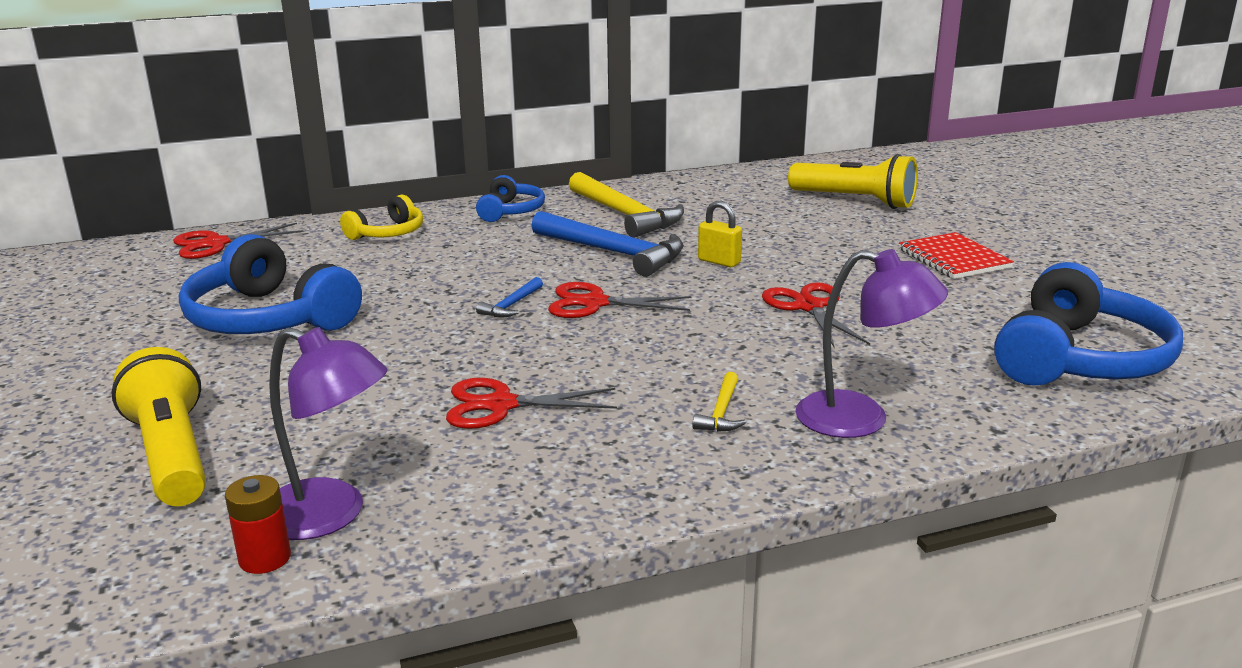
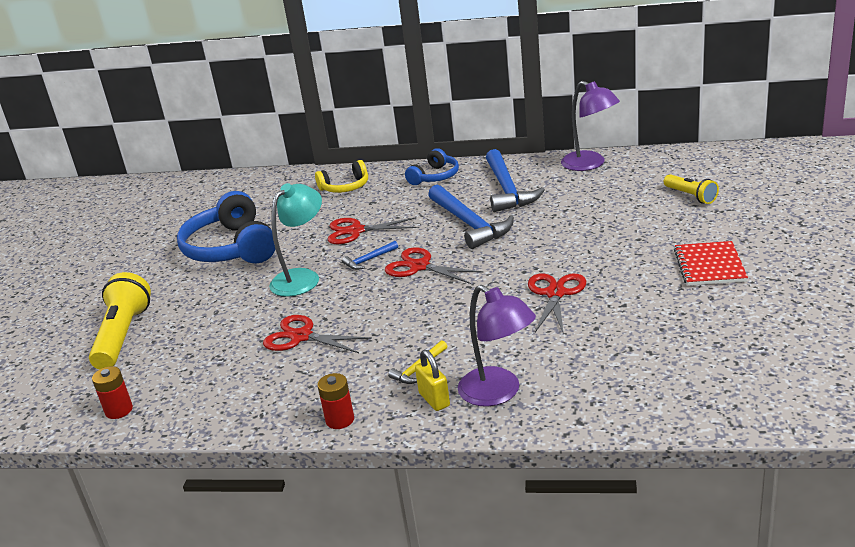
camera: 30 degrees right, 5 degrees up
(216, 244) = (245, 183): red scissors -> red scissors (356, 231)
(330, 515) = (164, 392): purple lamp -> purple lamp (590, 164)
(427, 337) = (302, 277): none -> turquoise lamp
(625, 215) = (507, 189): yellow hammer -> blue hammer
(673, 493) = (340, 420): none -> red battery
(719, 261) = (532, 242): yellow padlock -> yellow padlock (434, 400)
(855, 201) = (691, 196): yellow flashlight -> yellow flashlight, size x0.58
(1080, 359) = (705, 376): blue headphones -> none

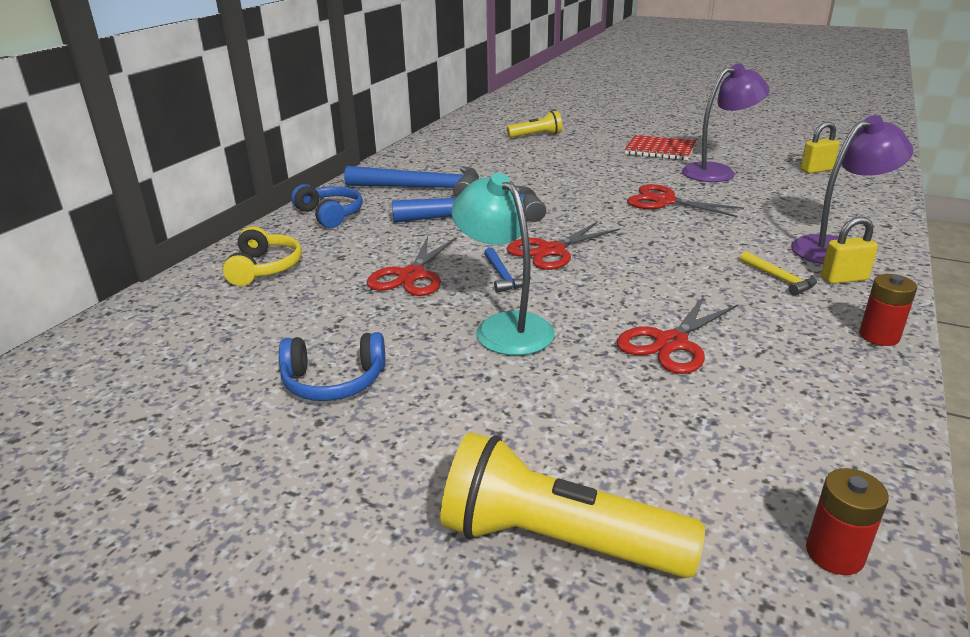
camera: 75 degrees left, 0 degrees up
(231, 248) = (334, 381): blue headphones -> blue headphones, size x0.55
(590, 164) = (421, 152): purple lamp -> purple lamp (717, 172)
(728, 367) = (816, 170): none -> yellow padlock

